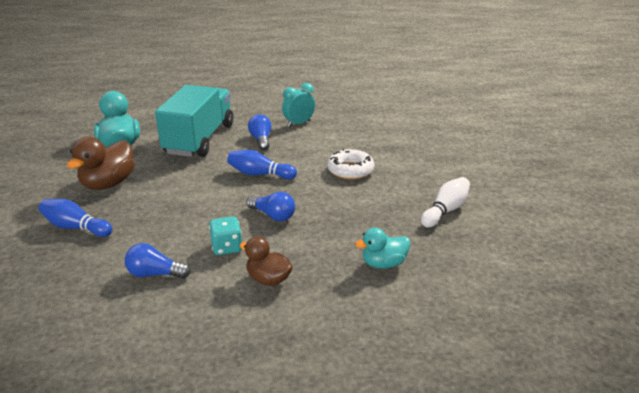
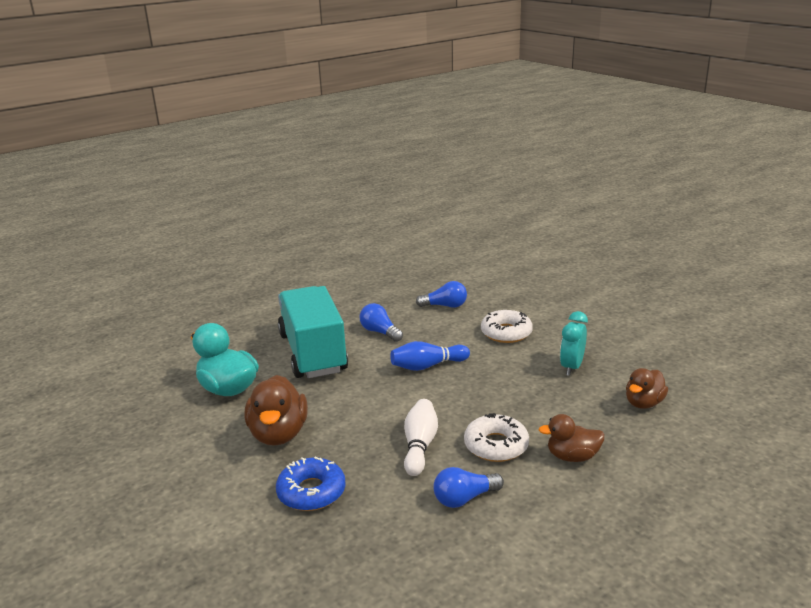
camera: 30 degrees left, 5 degrees down
(75, 227) = (311, 492): blue bowling pin -> blue donut
(227, 247) = (496, 445): turquoise dice -> white donut
(273, 215) = (496, 399): blue light bulb -> blue light bulb (445, 306)
(299, 124) = (395, 304): turquoise clock -> turquoise clock (571, 367)
(383, 263) = (644, 403): turquoise duck -> brown duck
(445, 210) = (630, 340): white bowling pin -> white bowling pin (420, 446)

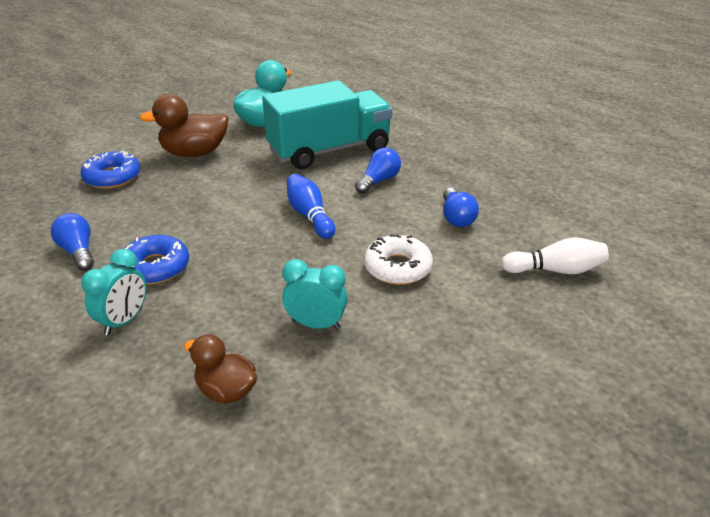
camera: 80 degrees right, 10 degrees up
(420, 446) = (164, 222): white bowling pin -> white bowling pin (555, 270)
(496, 445) = (155, 267): white donut -> blue donut
(572, 457) = (124, 321): brown duck -> turquoise clock

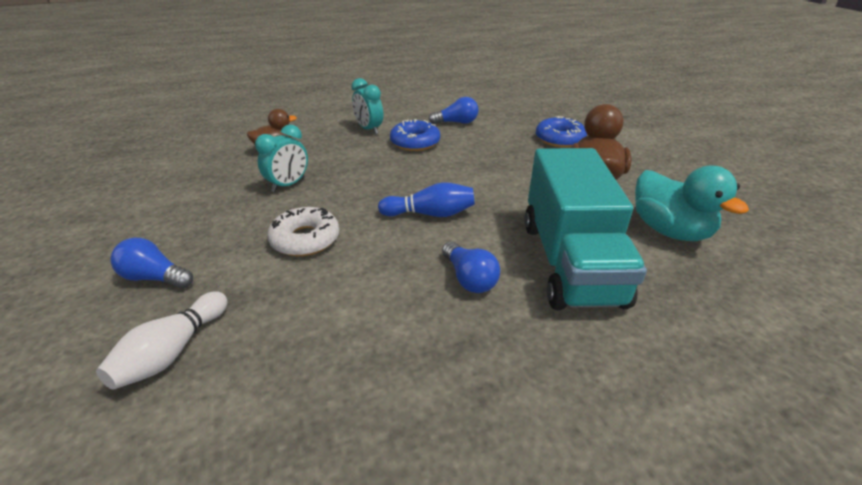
camera: 115 degrees right, 0 degrees up
(456, 217) = (342, 313): blue light bulb -> blue light bulb (155, 278)

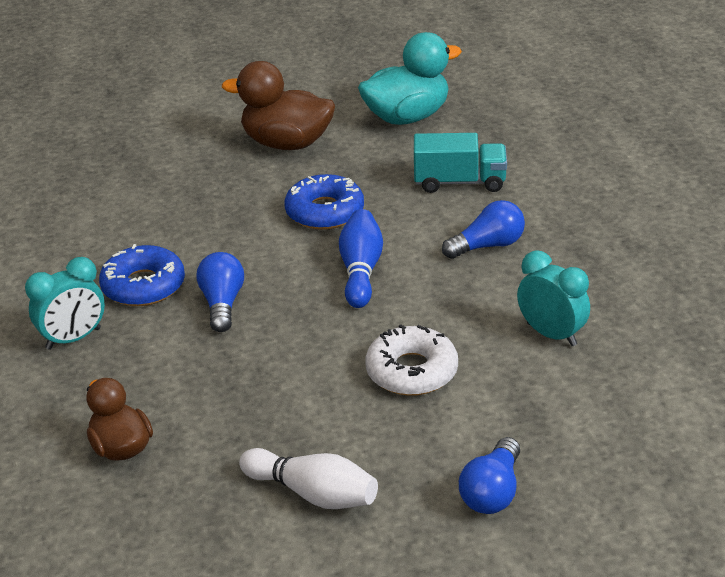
camera: 85 degrees left, 0 degrees up
(172, 352) = (612, 439): white bowling pin -> white bowling pin (313, 494)
(288, 185) = (263, 409): turquoise clock -> turquoise clock (551, 334)
(456, 122) = (78, 243): blue light bulb -> blue light bulb (222, 303)
(559, 139) = (171, 154): blue donut -> blue donut (325, 212)
(570, 262) = (459, 182): turquoise truck -> turquoise truck, size x0.53

